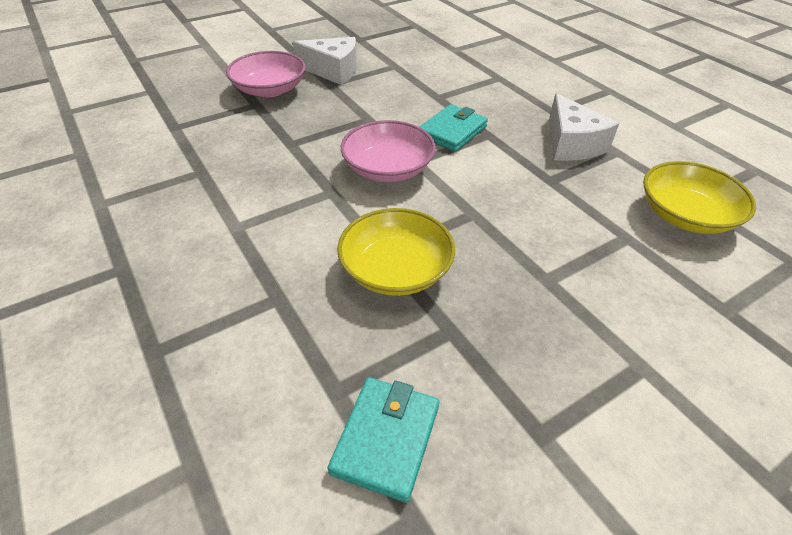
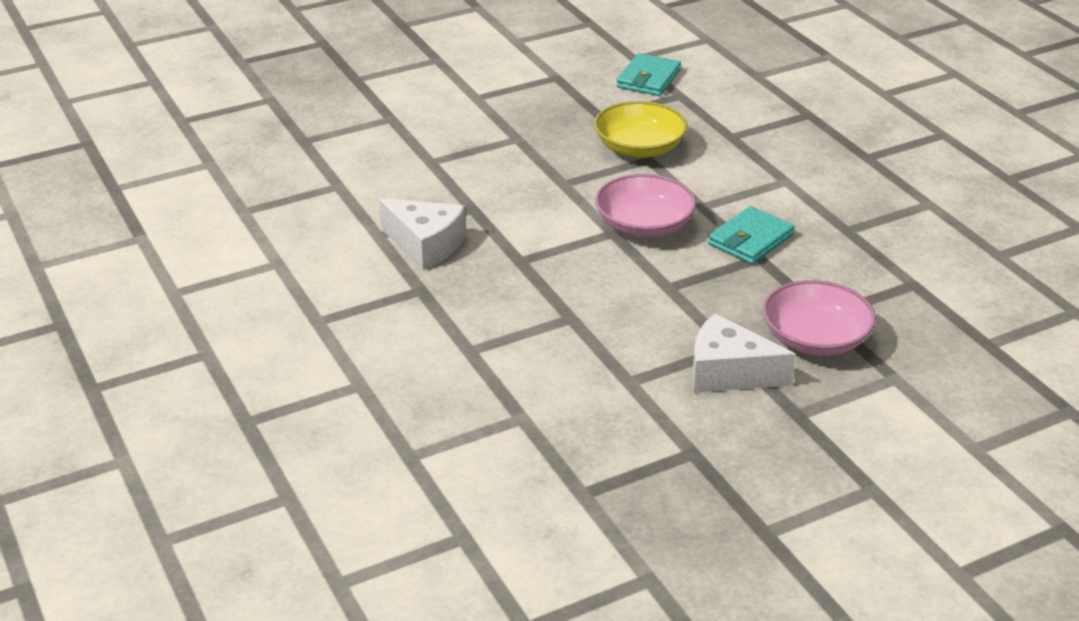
camera: 175 degrees left, 10 degrees down
(452, 131) = (563, 265): turquoise wallet -> turquoise wallet (750, 240)
(571, 144) = (425, 245): white cheese -> white cheese turned 135 degrees clockwise
(685, 215) = (362, 174): yellow bowl -> none

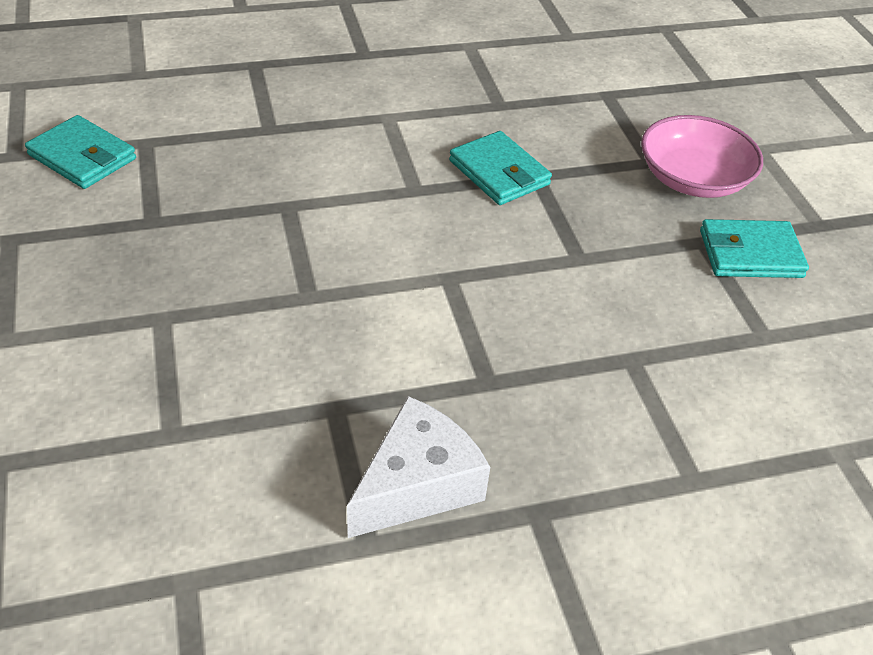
camera: 80 degrees left, 10 degrees up
(639, 148) = (255, 207): yellow bowl -> none
(644, 225) = (441, 246): pink bowl -> none
(728, 373) = (750, 254): white cheese -> turquoise wallet

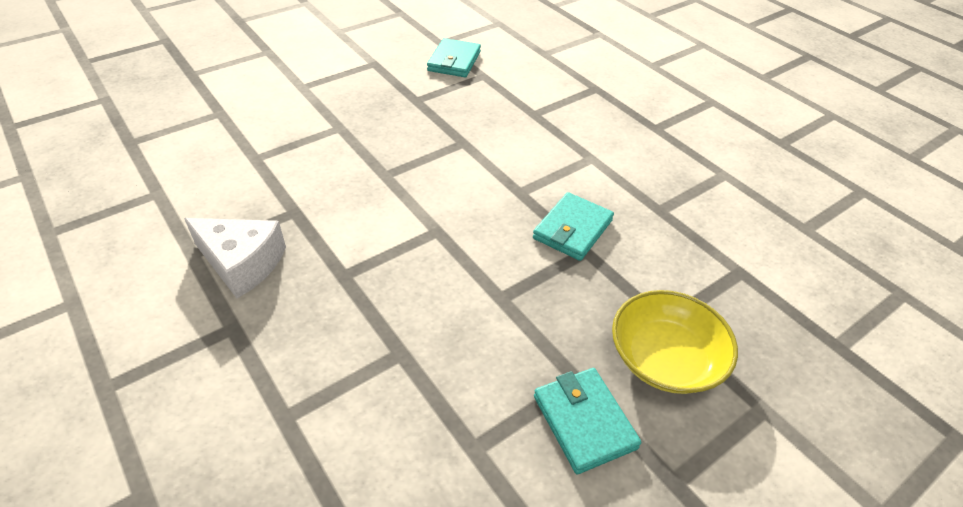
camera: 70 degrees right, 0 degrees up
(693, 179) = (665, 358): pink bowl -> yellow bowl

